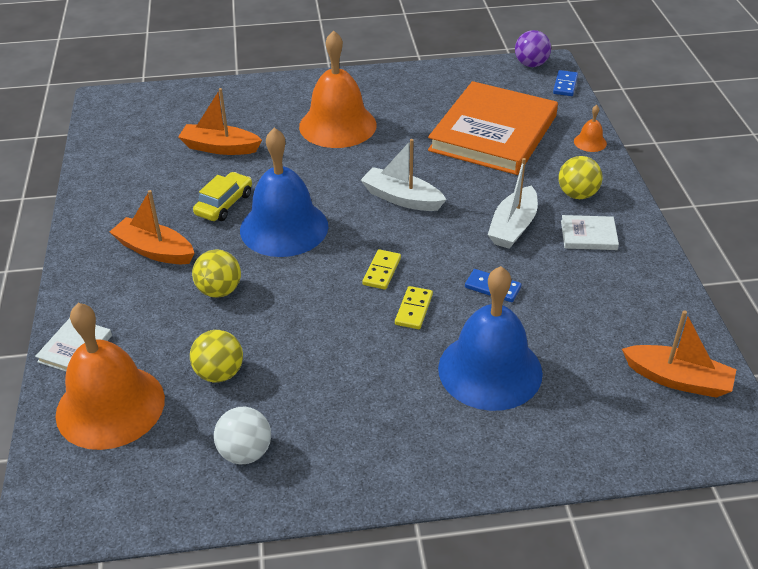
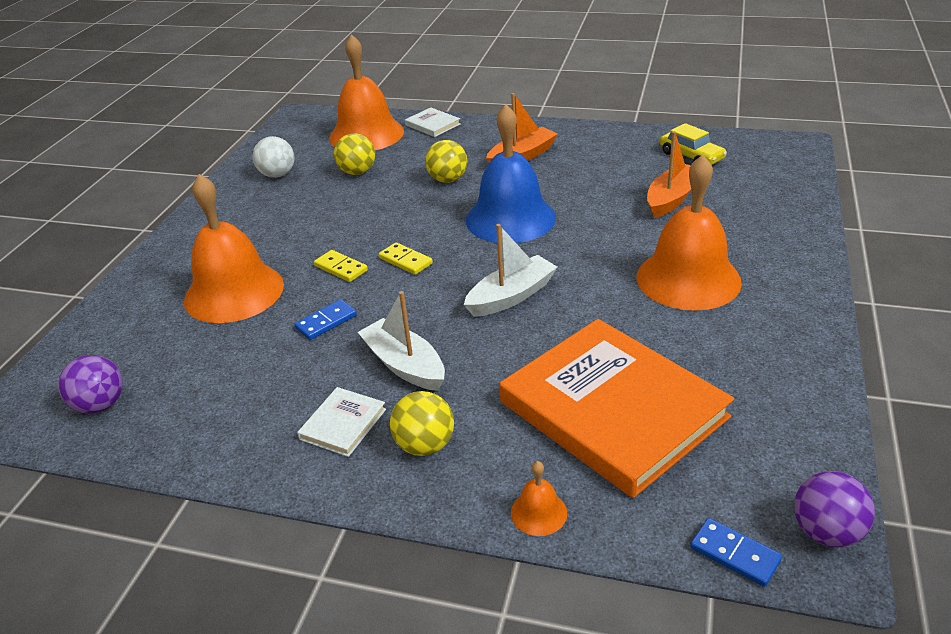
camera: 115 degrees right, 5 degrees down
(224, 204) = (568, 192): yellow car -> yellow car (691, 156)
(490, 370) = (234, 292): blue bell -> orange bell
(677, 379) = (100, 405): orange boat -> purple ball

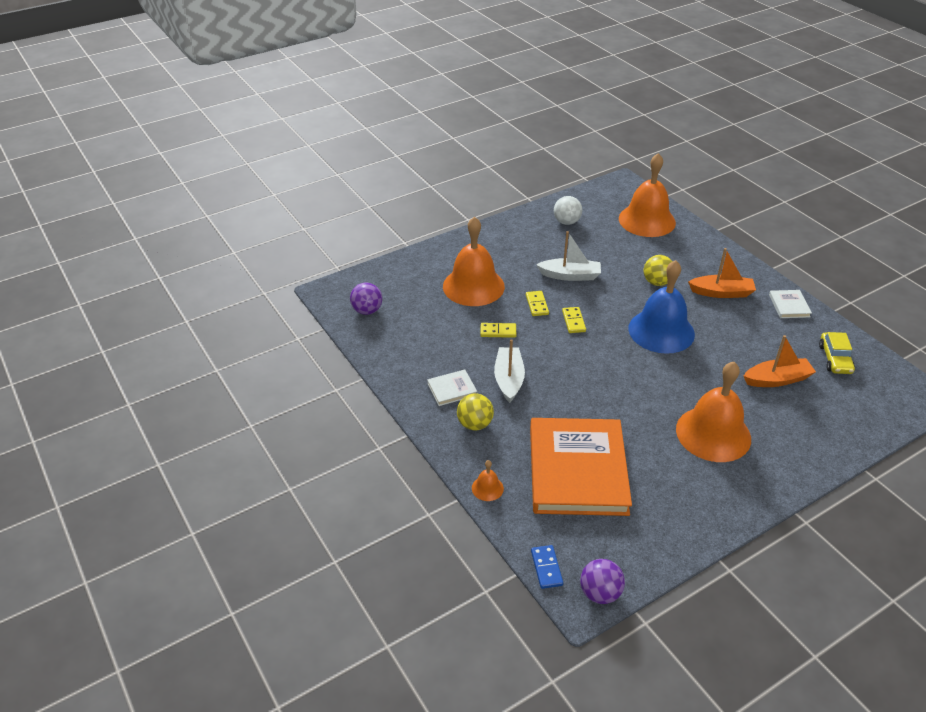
camera: 40 degrees right, 5 degrees up
(326, 322) = (498, 332): blue domino -> yellow domino
(357, 172) = (611, 246): yellow ball -> none
(432, 125) = (695, 236): white book -> white book (789, 306)
(511, 296) = (603, 378): white boat -> white boat (570, 275)

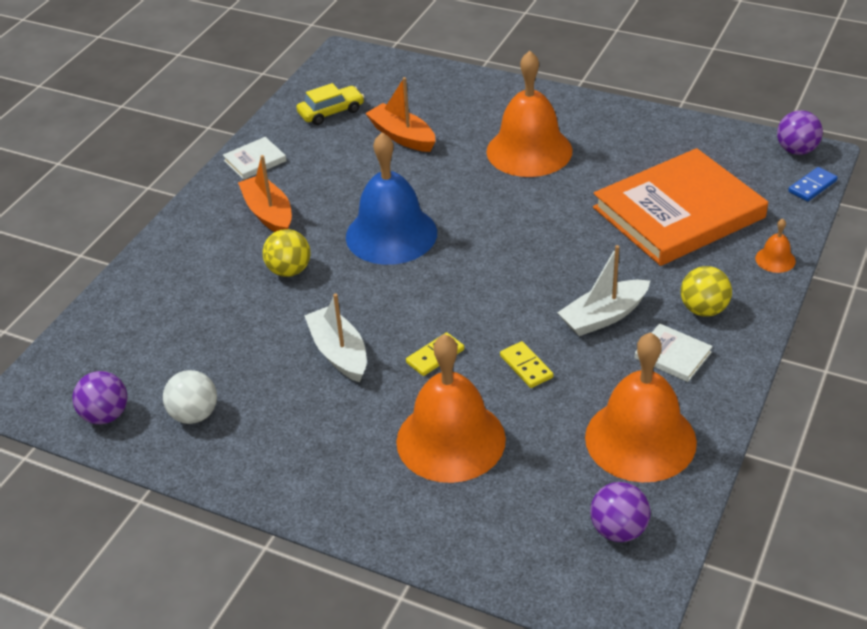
camera: 120 degrees left, 0 degrees up
(573, 321) = (439, 309): yellow domino -> none
(590, 200) = (105, 415): none -> purple ball
(647, 220) = (131, 332): orange bell -> orange bell (640, 439)

